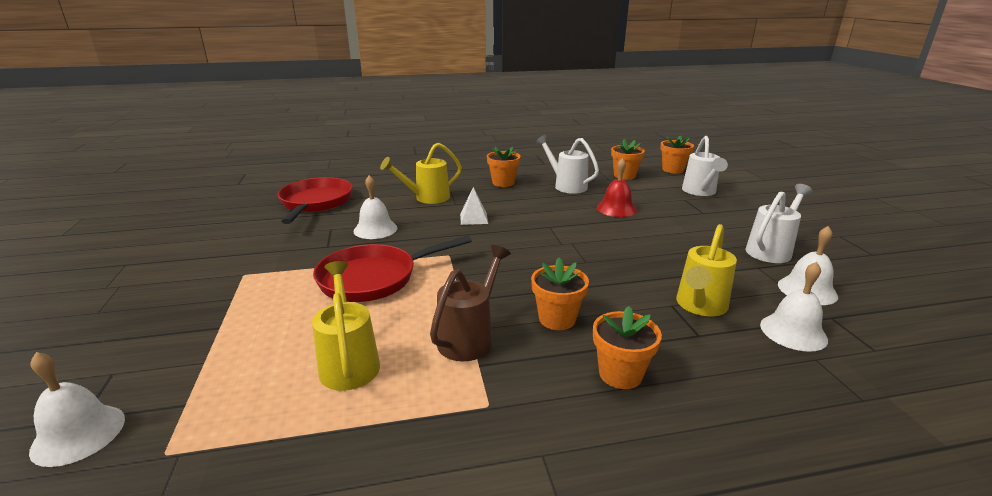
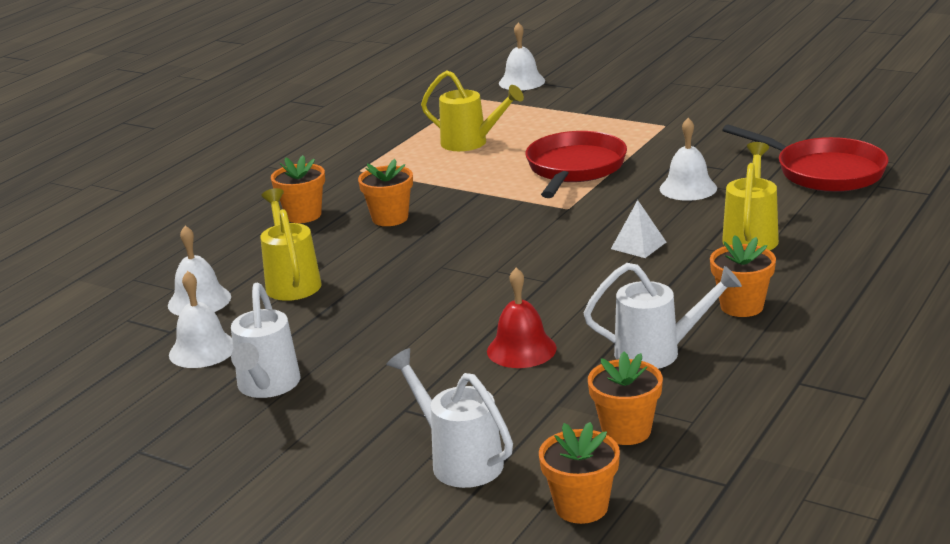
camera: 135 degrees right, 0 degrees up
(470, 337) = (428, 182): brown watering can -> none

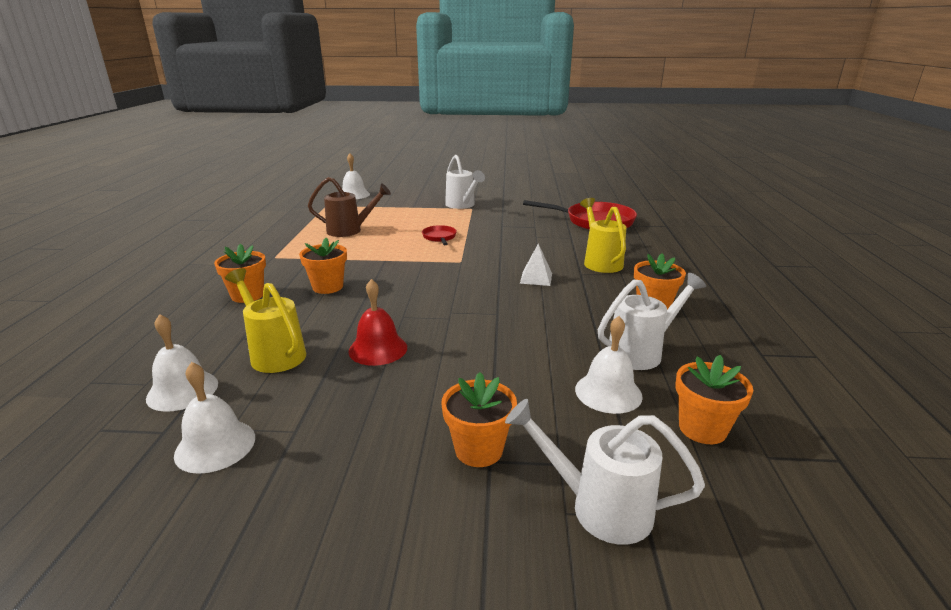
camera: 30 degrees left, 0 degrees up
(267, 386) = (320, 472): white watering can -> white watering can (462, 205)
(470, 143) = (349, 231): yellow watering can -> brown watering can
(521, 349) = (536, 373): red bell -> red bell (378, 349)
(574, 169) = (439, 237): red pan -> red pan, size x0.49
(581, 507) = (766, 528): orange flower pot -> orange flower pot (479, 450)
(688, 188) = (527, 240): white bell -> white bell (608, 392)

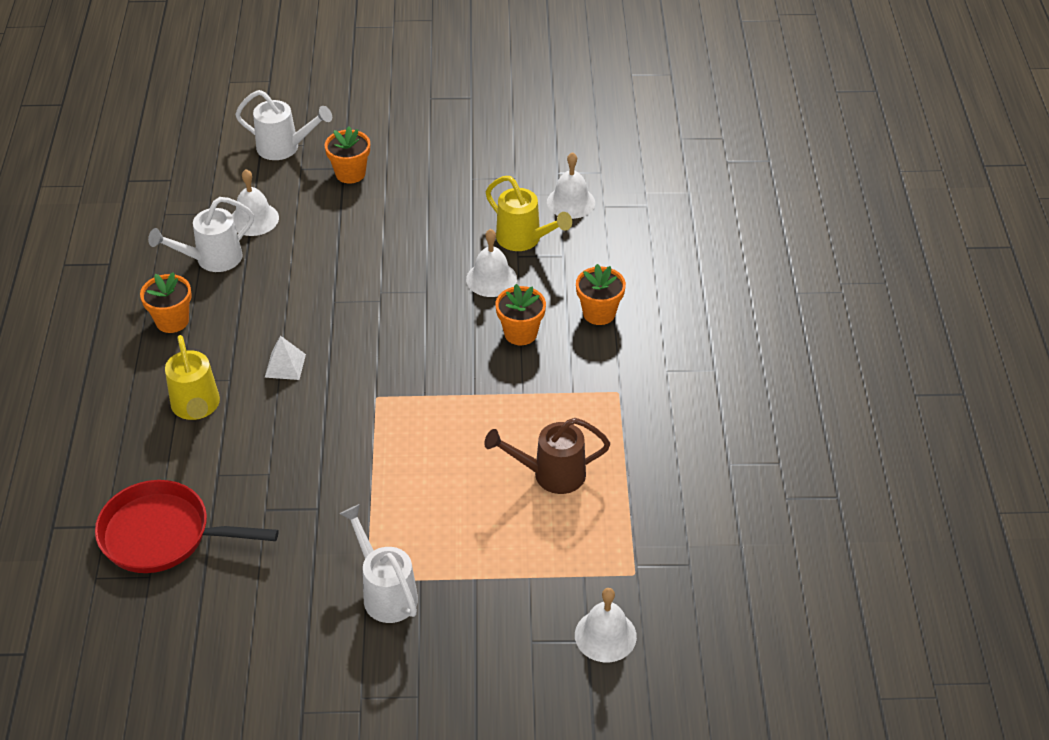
camera: 175 degrees right, 20 degrees up
(215, 445) = (517, 166): white bell -> white bell (491, 279)
(378, 349) = (438, 249): red bell -> none
(439, 237) = (411, 461): red pan -> none
(702, 428) = (200, 195): orange flower pot -> none

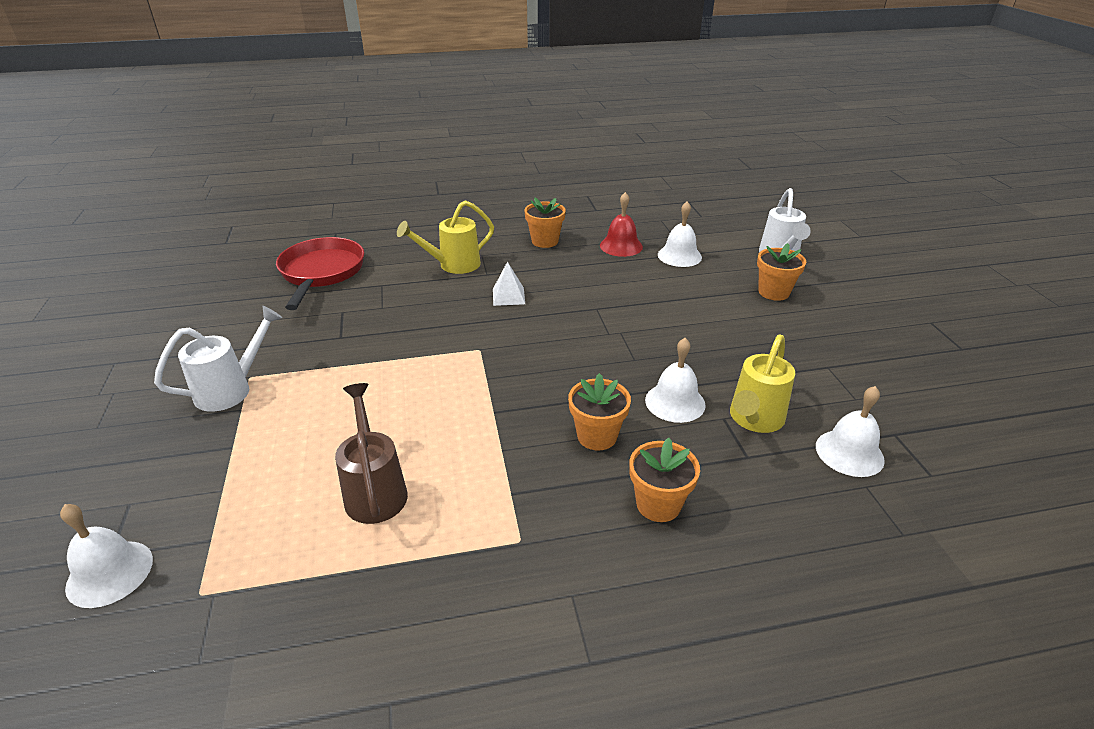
camera: 80 degrees right, 10 degrees down
(212, 259) = (621, 246): white watering can -> red bell

